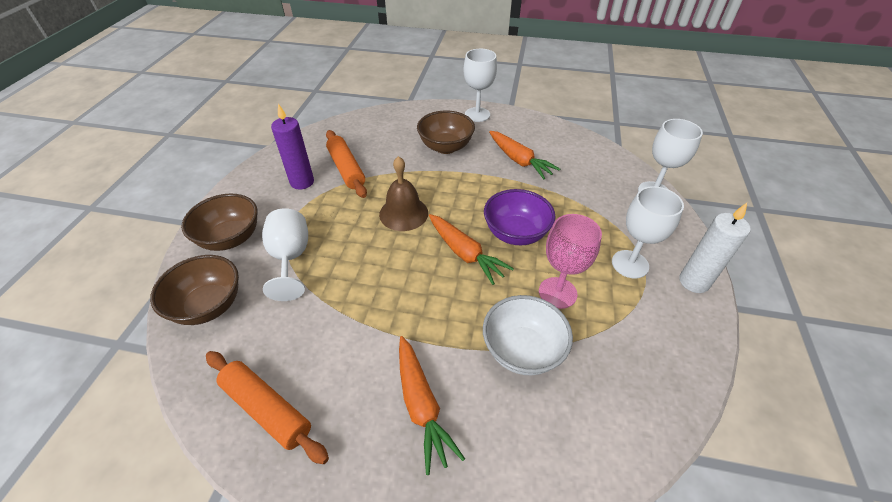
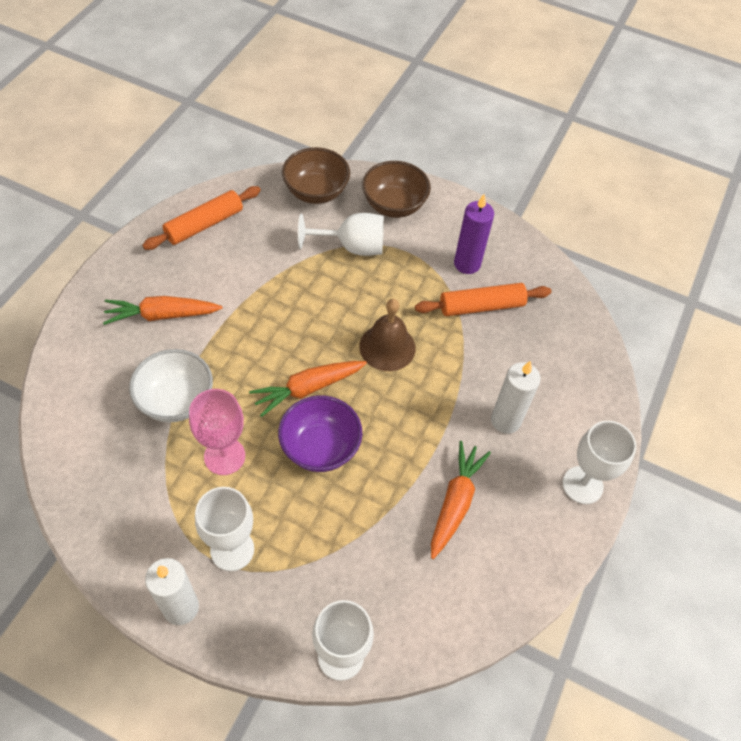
camera: 100 degrees right, 10 degrees up
(445, 147) = (505, 420): brown bowl -> white candle
(519, 160) = (455, 502): orange carrot -> orange carrot turned 135 degrees clockwise

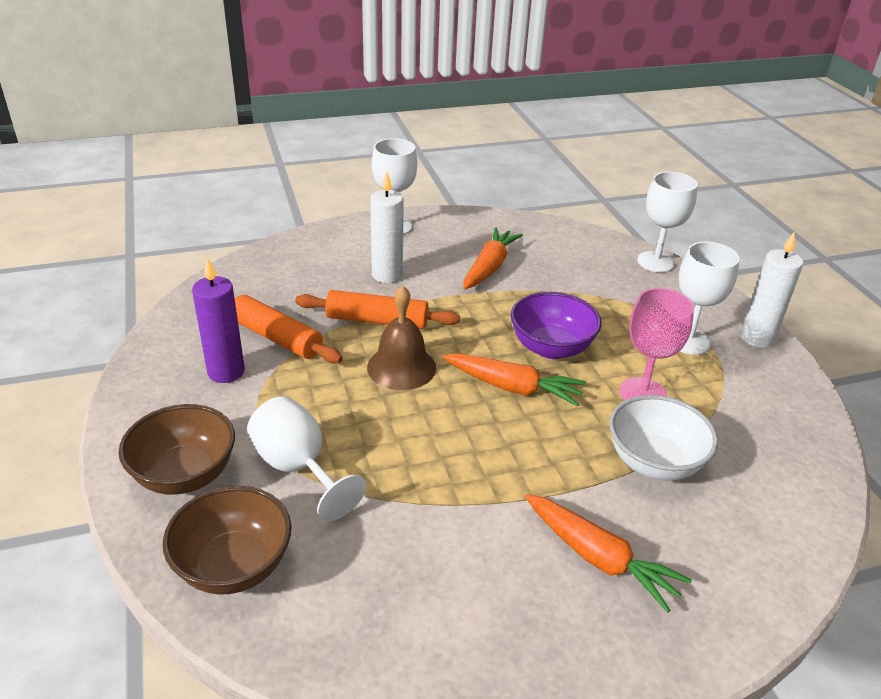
camera: 130 degrees left, 20 degrees down
(204, 224) = (427, 642): orange rolling pin -> orange rolling pin (377, 321)
(455, 502) = (489, 267): orange carrot -> orange carrot turned 135 degrees clockwise

